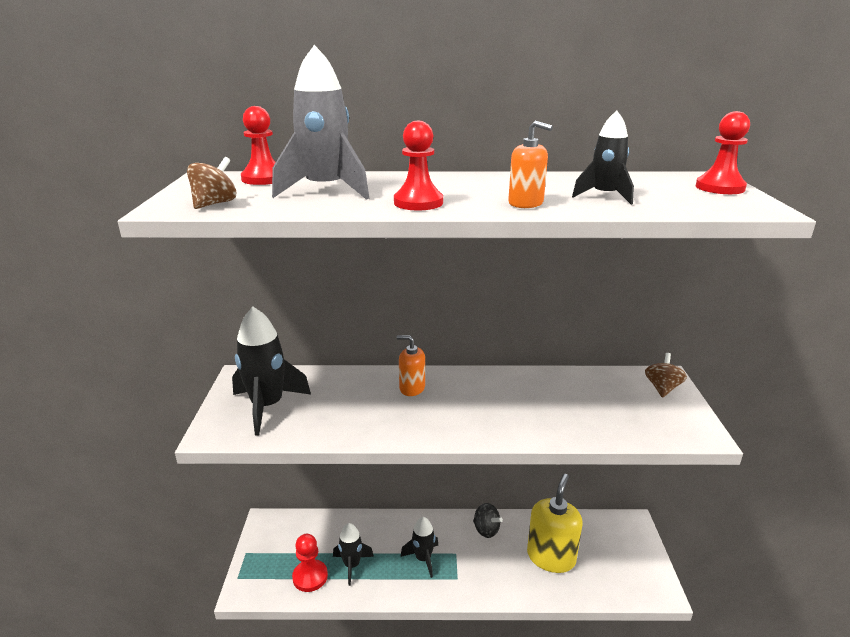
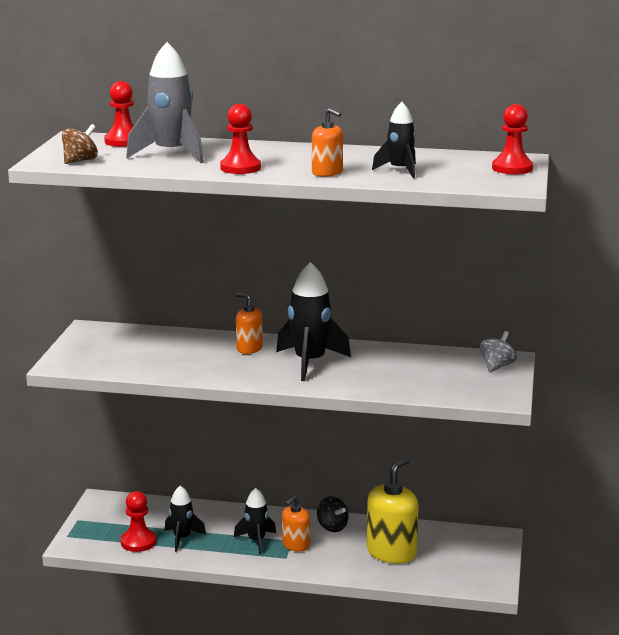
camera: 10 degrees right, 5 degrees down
(267, 406) = (110, 351): black rocket -> black rocket (310, 362)
(461, 559) = (295, 545): none -> orange soap dispenser
(662, 388) = (497, 366): brown spinning top -> grey spinning top

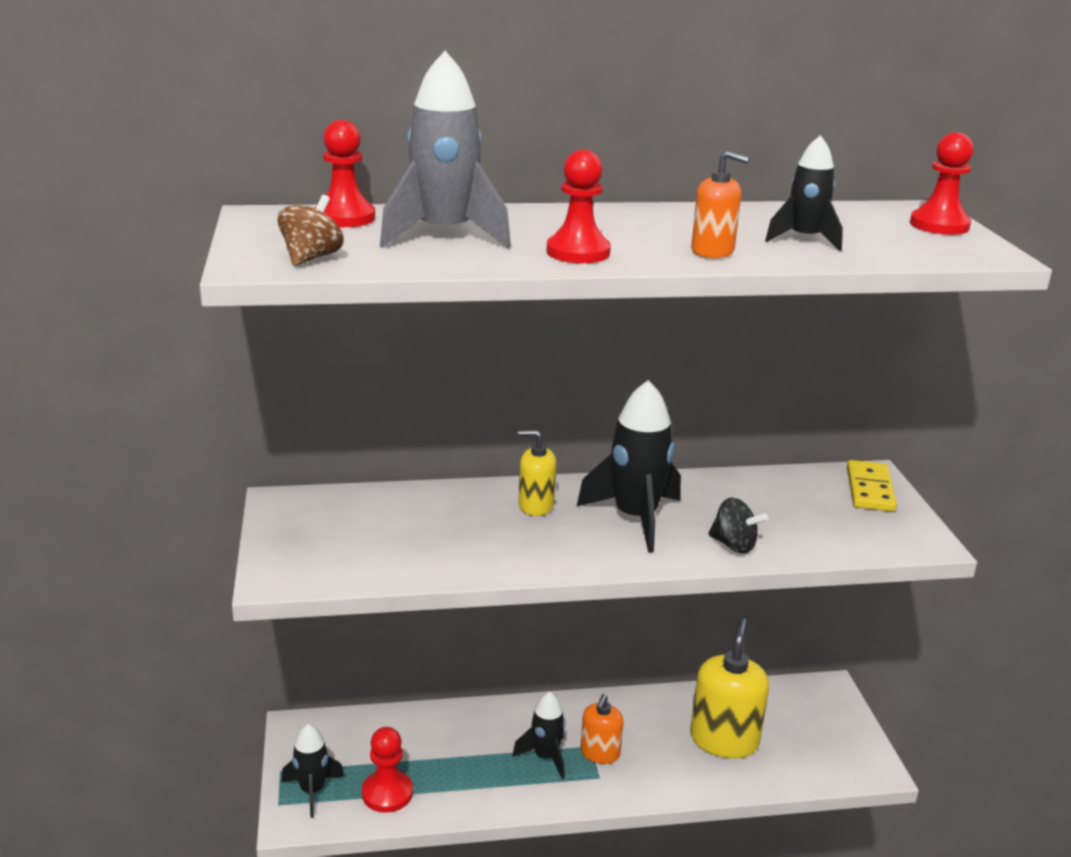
camera: 20 degrees left, 5 degrees up
(182, 538) = (444, 773): black rocket -> black rocket (312, 791)
(249, 348) = (536, 505): orange soap dispenser -> yellow soap dispenser
(332, 527) = (628, 713): black spinning top -> black spinning top (734, 545)
(497, 366) = (869, 489): grey spinning top -> yellow domino

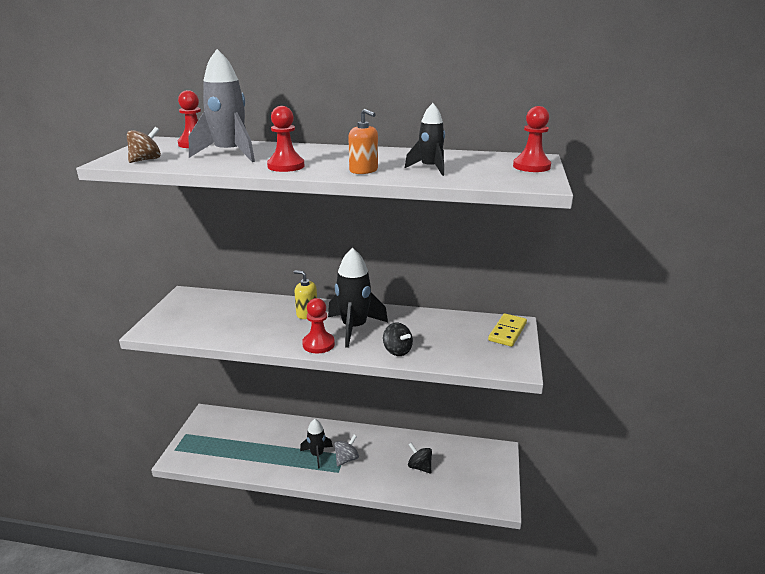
camera: 20 degrees right, 0 degrees up
(312, 791) = (193, 447): black rocket -> none
(387, 793) = (227, 456): red pawn -> red pawn (318, 344)
(600, 753) = (346, 459): orange soap dispenser -> grey spinning top
(724, 740) = (419, 467): yellow soap dispenser -> black spinning top

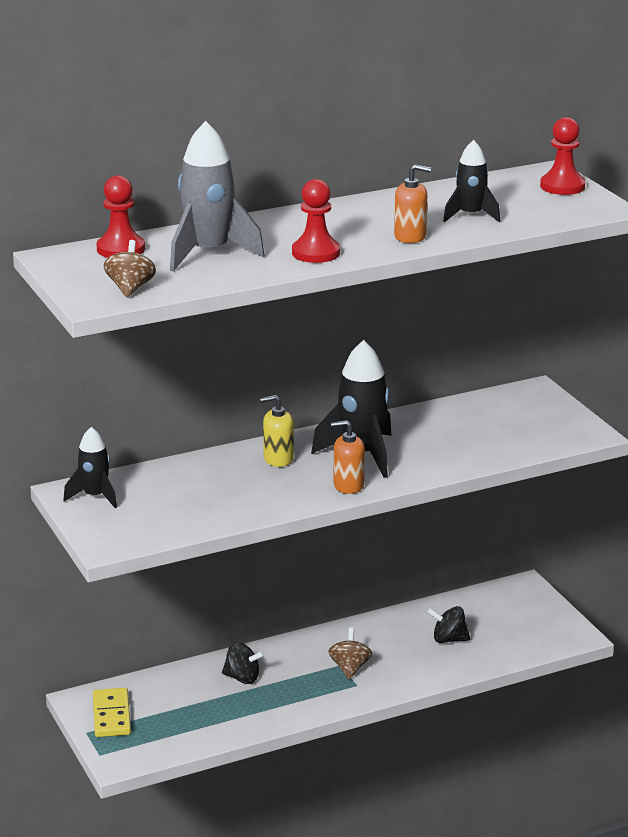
camera: 35 degrees left, 0 degrees up
(317, 455) = (306, 679): black rocket -> black rocket (95, 496)
(318, 344) = (348, 485): red pawn -> orange soap dispenser
(346, 459) = (350, 668): grey spinning top -> brown spinning top
(397, 351) = (446, 461): black spinning top -> black spinning top (242, 678)
(507, 332) = (536, 401): yellow domino -> yellow domino (111, 715)

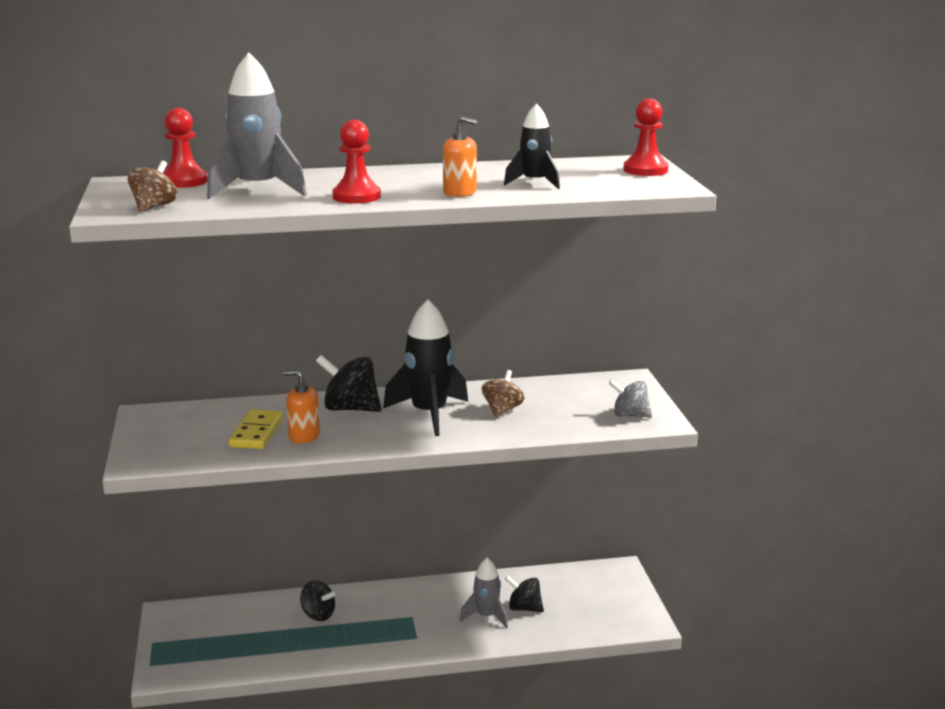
camera: 15 degrees right, 5 degrees down
(95, 496) = (164, 420): black rocket -> none
(111, 715) = (183, 631): yellow domino -> yellow domino (256, 433)
(278, 459) = (350, 409): yellow soap dispenser -> black spinning top
(348, 485) = (397, 438): orange soap dispenser -> orange soap dispenser (304, 436)
(350, 668) = (419, 621): brown spinning top -> brown spinning top (502, 410)
(415, 653) = (486, 616): none -> grey rocket
(557, 430) = (629, 415): none -> grey spinning top

